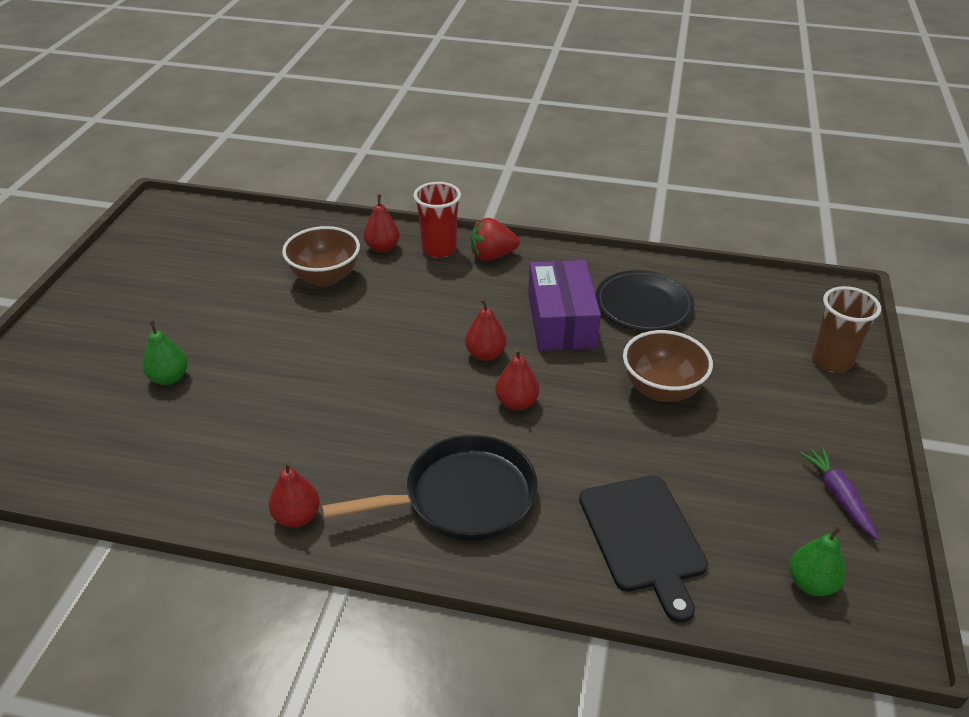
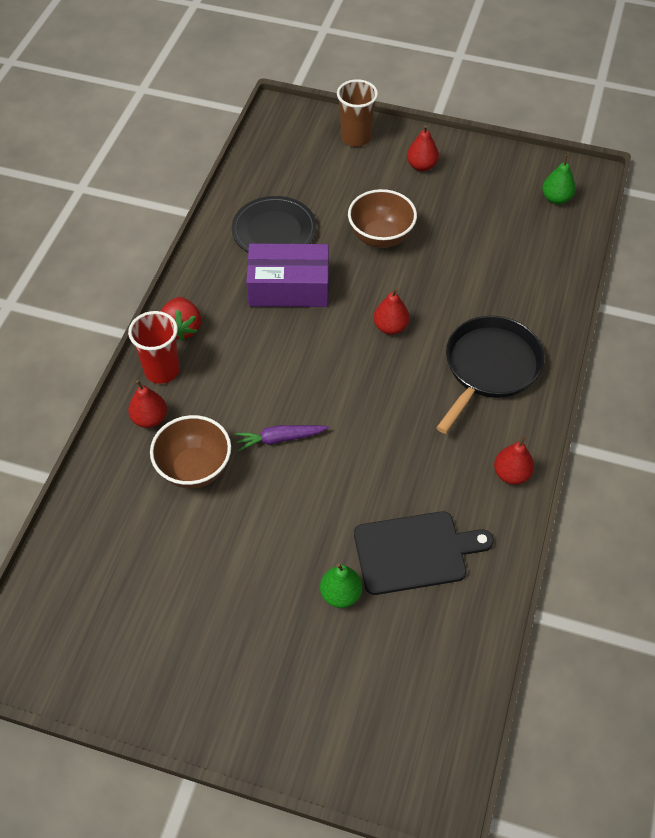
camera: 85 degrees left, 15 degrees up
(463, 497) = (489, 367): black pan -> black pan turned 45 degrees clockwise
(485, 354) = (328, 343): red pear -> red pear (421, 166)
(643, 538) = (524, 271): black cutting board -> black cutting board (415, 552)
(838, 496) = (487, 169): purple carrot -> purple carrot (280, 439)

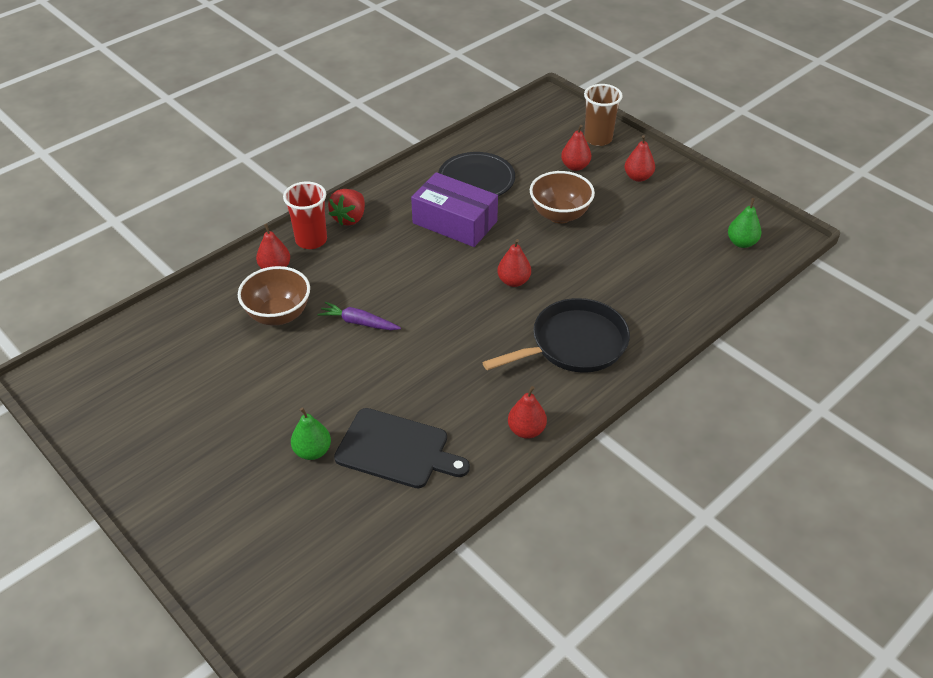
camera: 30 degrees right, 10 degrees down
(356, 177) = (575, 166): none -> red pear

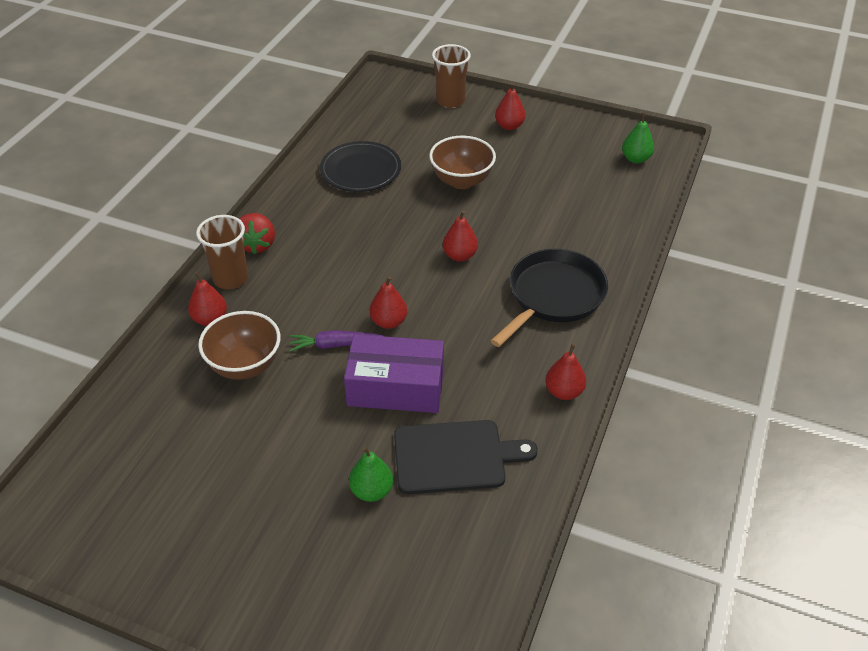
camera: 25 degrees left, 0 degrees up
(311, 240) = (230, 279): red cup -> brown cup
(454, 222) = (366, 217): purple box -> purple box (396, 387)
(575, 166) = (446, 132): red pear -> red pear (389, 322)

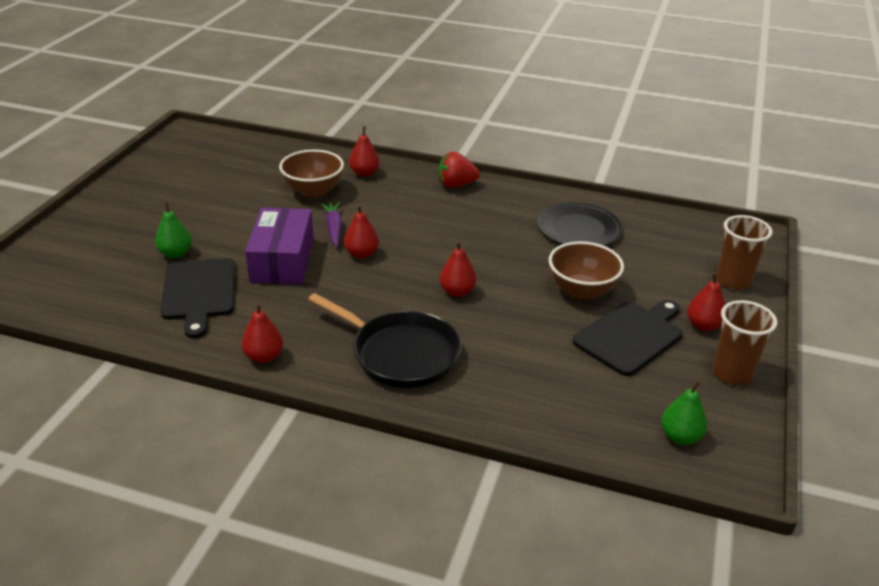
camera: 85 degrees right, 10 degrees down
(230, 279) = (412, 177): brown cup -> brown cup (732, 374)
(523, 163) = (631, 336): none -> black cutting board

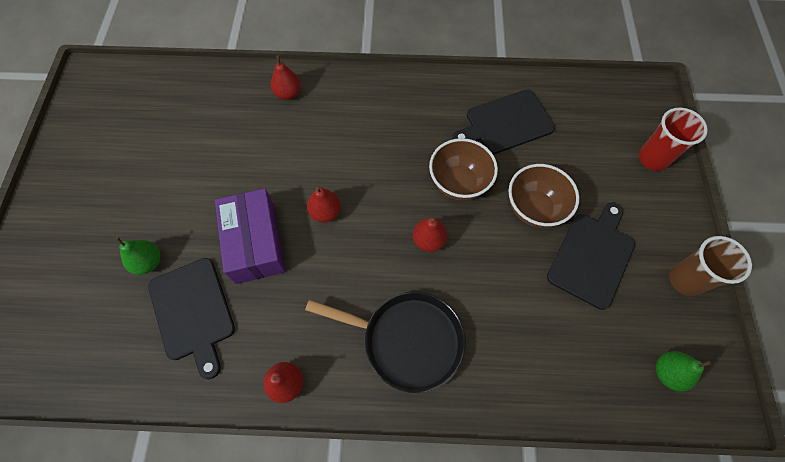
camera: 15 degrees left, 30 degrees up
(313, 191) = (249, 133): brown bowl -> brown bowl (459, 183)
(334, 229) = (287, 183): purple carrot -> none
(456, 185) = (378, 89): red strawberry -> none
(578, 229) = (506, 123): black plate -> black cutting board
(703, 325) = (645, 224): red pear -> none
(733, 281) = (653, 159): brown cup -> red cup

